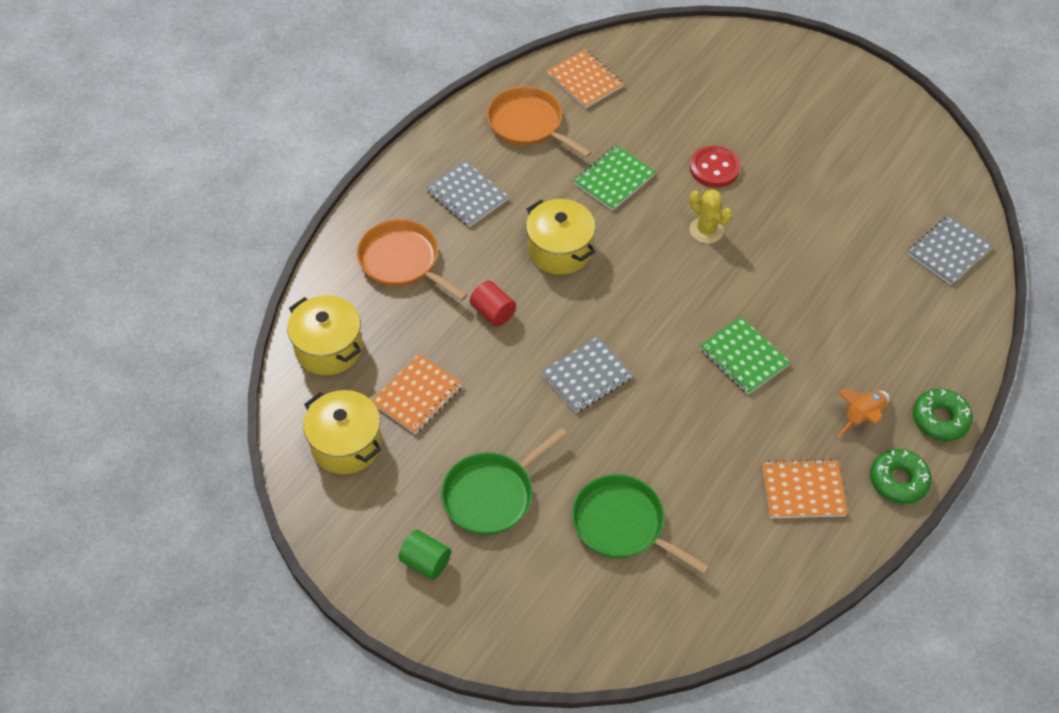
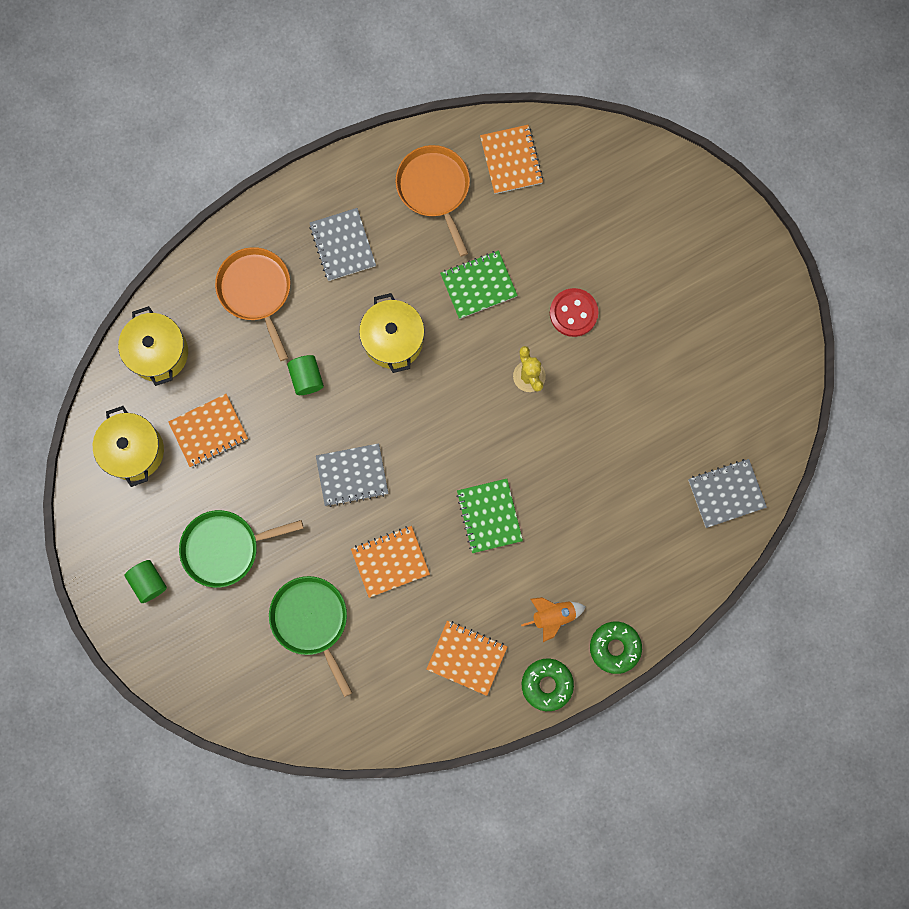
camera: 25 degrees right, 25 degrees up
(493, 312) = (307, 378): red cylinder -> green cylinder
(671, 436) = (390, 561): none -> orange notebook

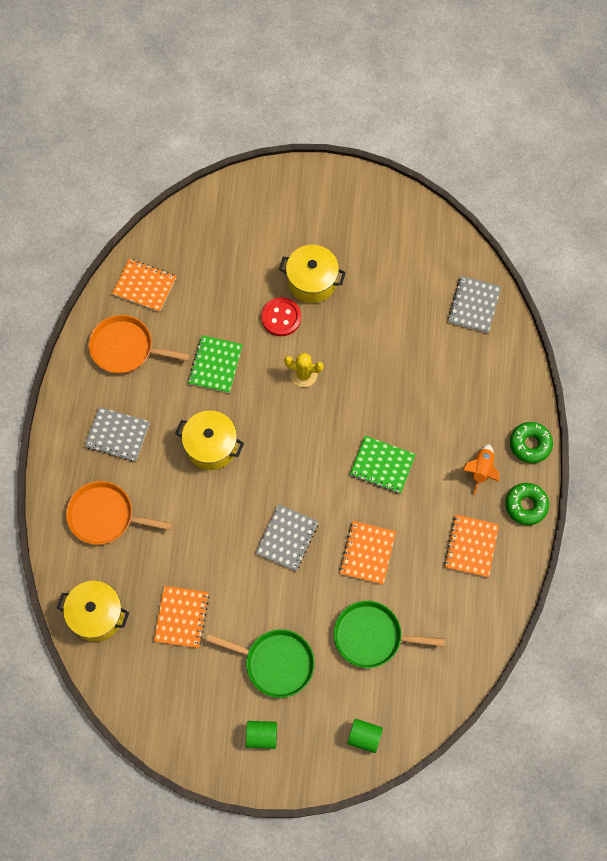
camera: 55 degrees left, 10 degrees down
(134, 451) = (156, 681): yellow pot -> yellow pot (312, 281)
(225, 548) = (275, 663): green pan -> green pan turned 90 degrees counterclockwise
(307, 378) = (194, 523): green cylinder -> green cylinder (364, 737)
(467, 657) = (471, 546): orange notebook -> orange notebook turned 45 degrees counterclockwise

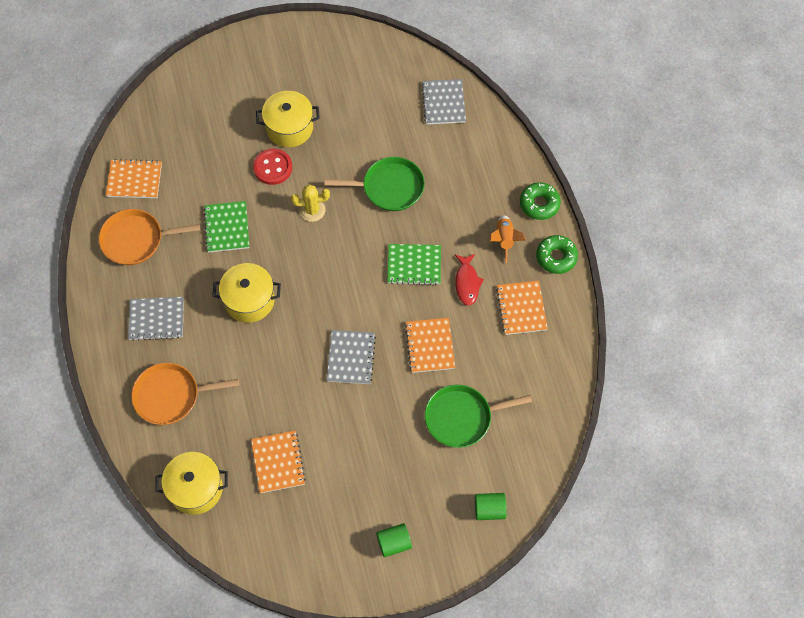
camera: 20 degrees left, 5 degrees down
(275, 663) = (382, 472): green pan -> green pan (389, 187)
(427, 501) = (467, 283): none -> red fish

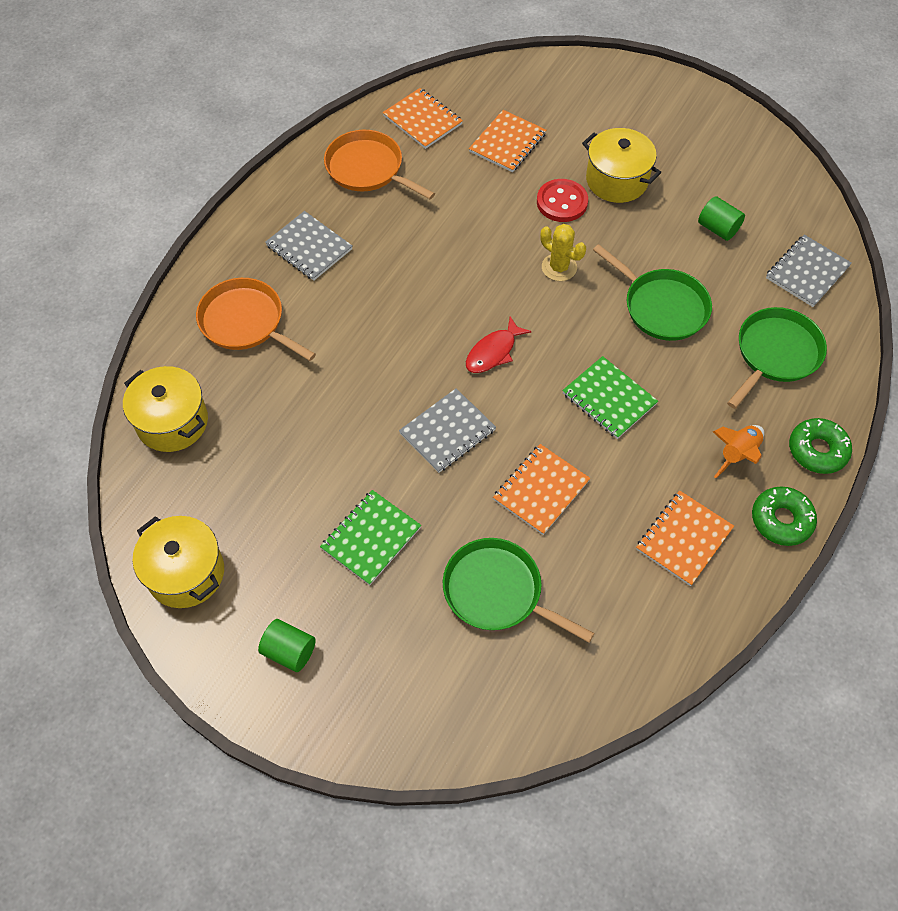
camera: 45 degrees right, 5 degrees down
(227, 227) = (460, 220): green notebook -> green notebook (371, 538)
(249, 300) = (409, 299): yellow pot -> yellow pot (186, 573)
(278, 462) = (270, 466): orange notebook -> orange notebook (507, 143)
(467, 283) = (649, 462): red fish -> red fish (493, 352)
(471, 166) = (775, 354): none -> green pan
(489, 509) = (423, 715): green cylinder -> green cylinder (718, 228)

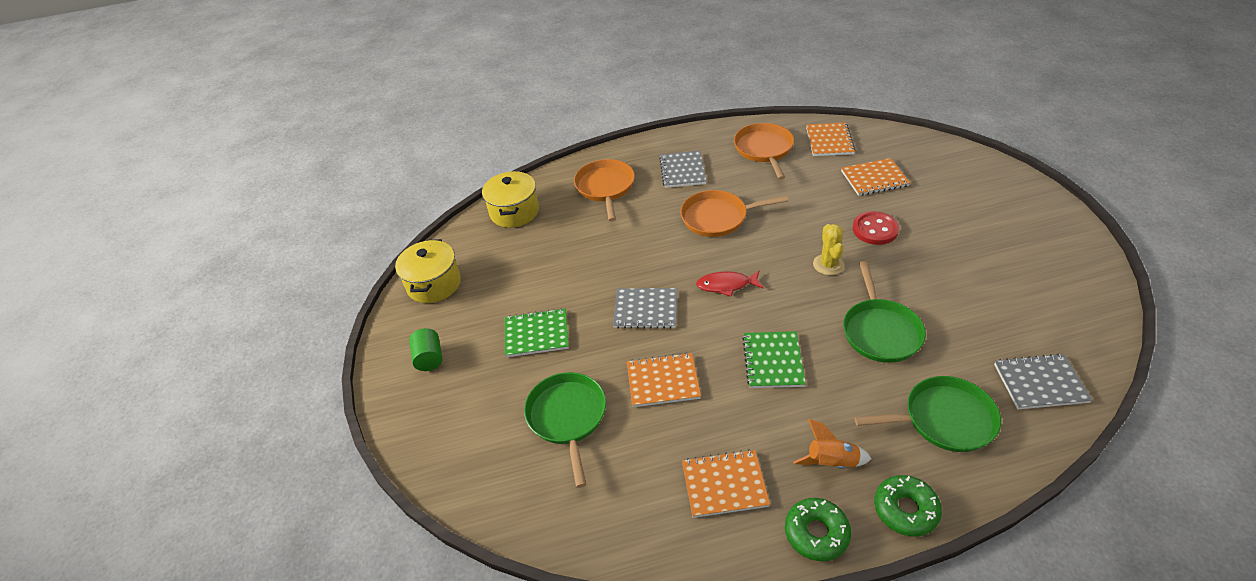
camera: 50 degrees right, 15 degrees down
(406, 282) = (717, 217): none -> orange pan
(617, 180) = (933, 238): yellow pot -> none
(718, 228) = (987, 309): green cylinder -> none

